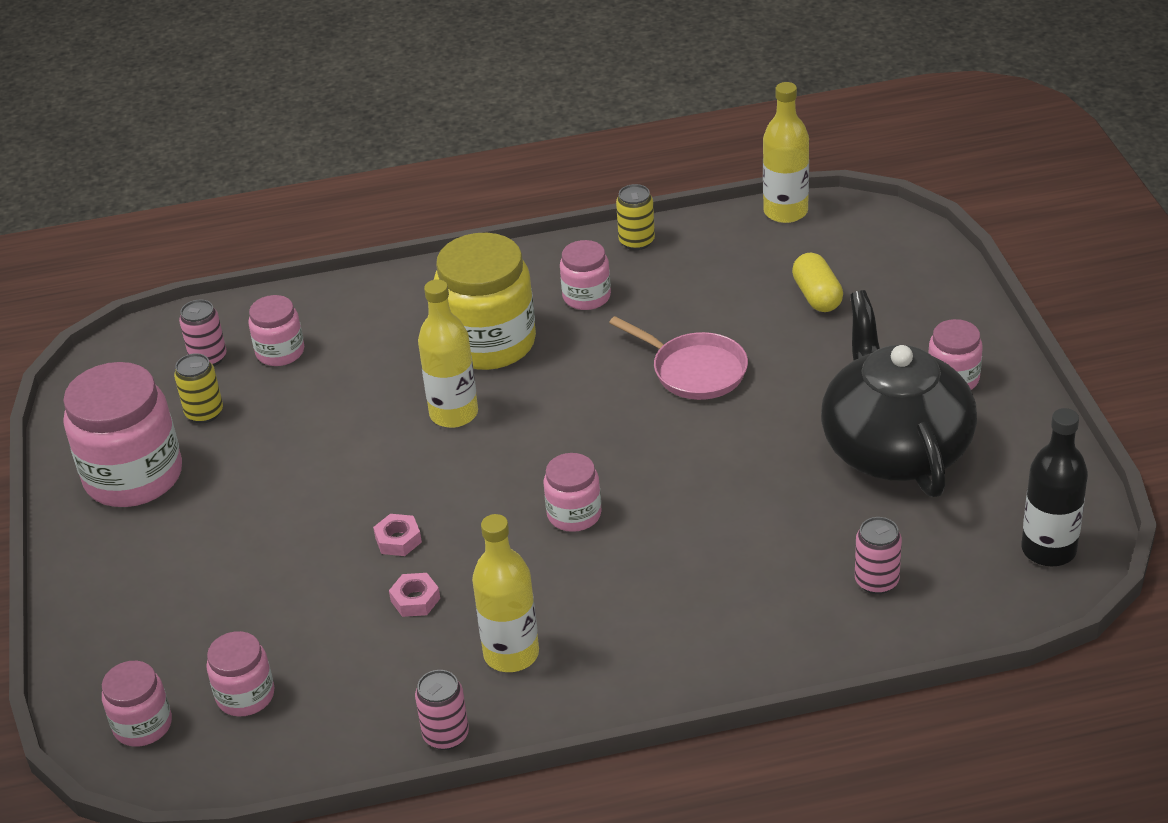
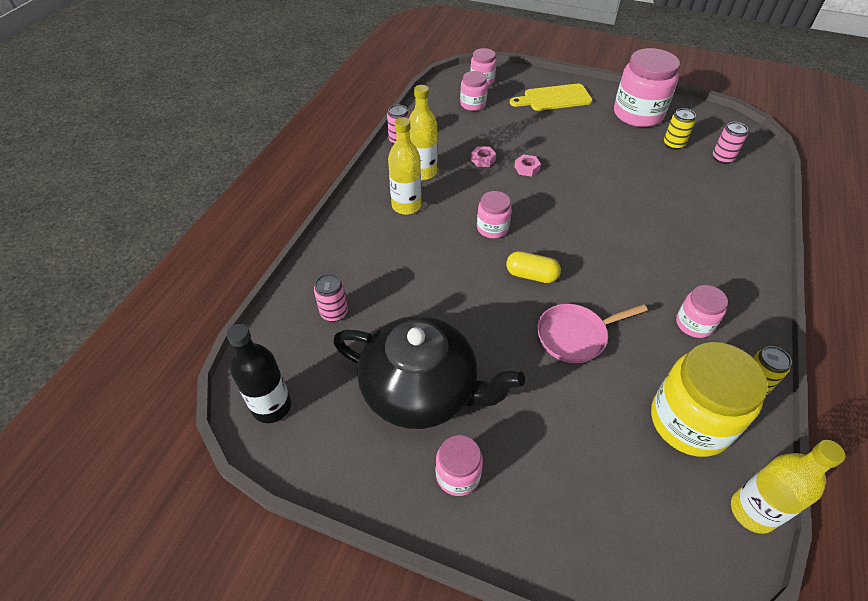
camera: 120 degrees right, 10 degrees up
(146, 595) = (554, 98): none -> yellow cutting board
(280, 352) = (712, 181): pink jar -> none
(454, 414) = (610, 220): yellow bottle -> yellow bottle (406, 206)
(489, 343) = (669, 259): yellow jar -> yellow jar (689, 421)
(817, 296) = (615, 455): yellow capsule -> yellow capsule (531, 275)

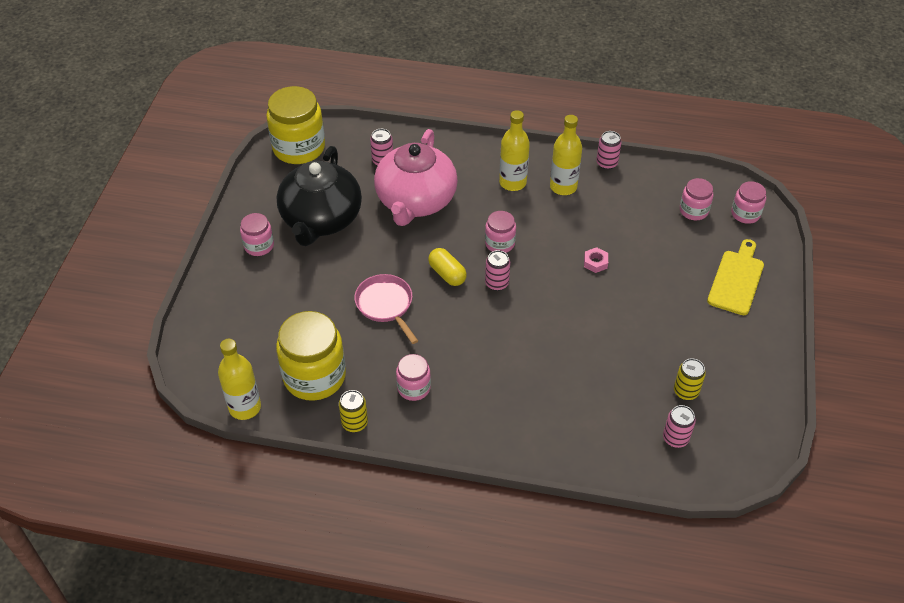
camera: 80 degrees right, 0 degrees up
(272, 406) = (299, 148): black bottle -> yellow jar
(412, 288) = (415, 201): none -> pink teapot
(483, 159) = (598, 228): pink nut -> none
(531, 275) = (447, 274): yellow capsule -> yellow capsule turned 45 degrees counterclockwise
(548, 238) = (497, 283): none -> pink can
(554, 98) = (736, 280): yellow cutting board -> yellow cutting board turned 45 degrees clockwise
(638, 114) = (736, 360): pink jar -> none

